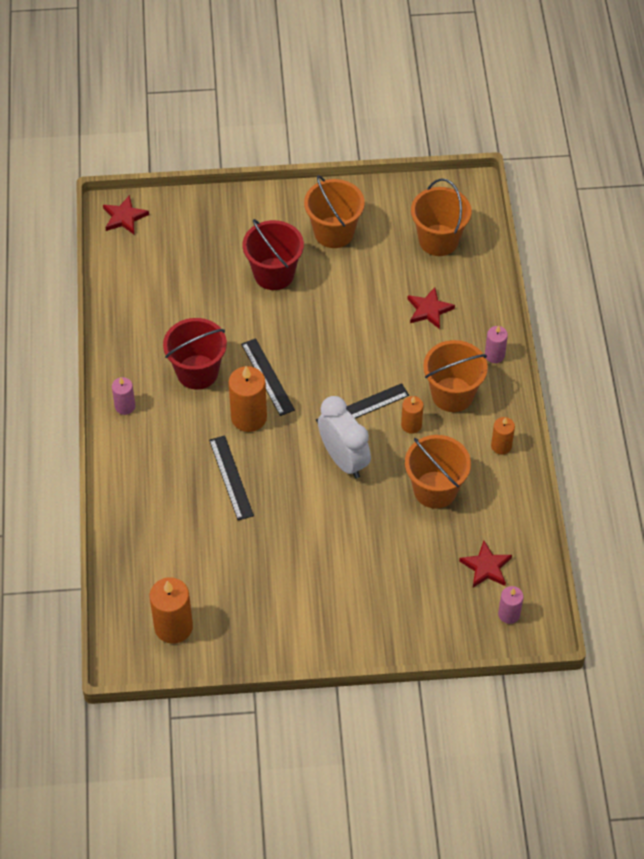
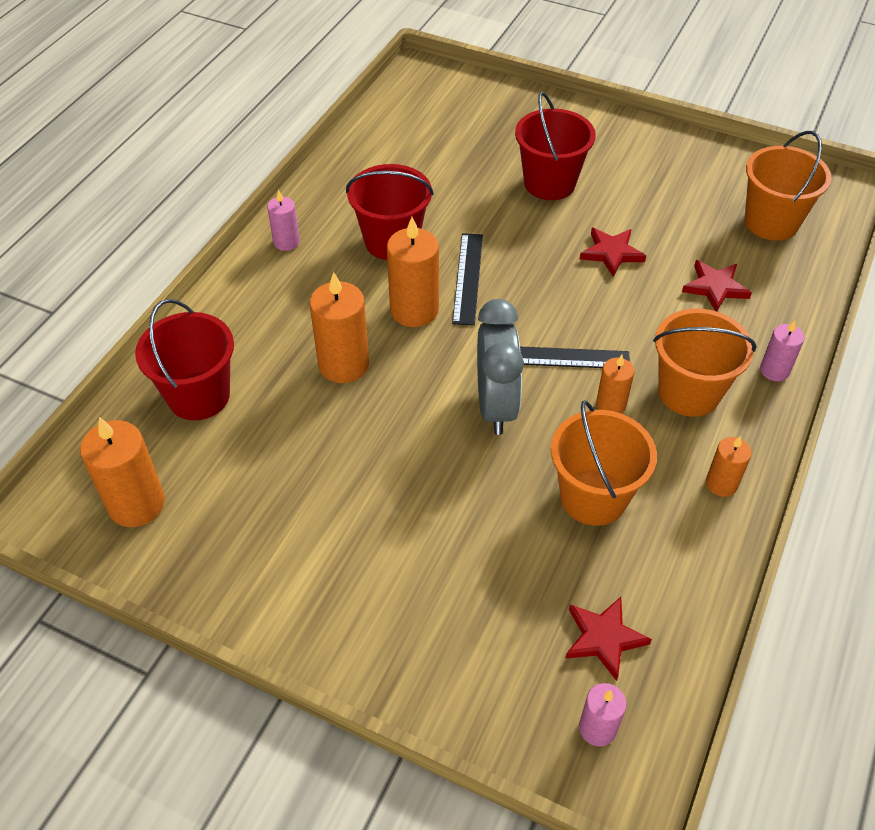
camera: 30 degrees right, 5 degrees down
(124, 217) = (428, 80): red star -> red star (611, 253)
(155, 543) = (199, 396): none -> red bucket
(231, 477) = (343, 364): black ruler -> orange candle
(334, 232) = (647, 170): orange bucket -> none
(344, 459) = (496, 406): white clock -> grey clock

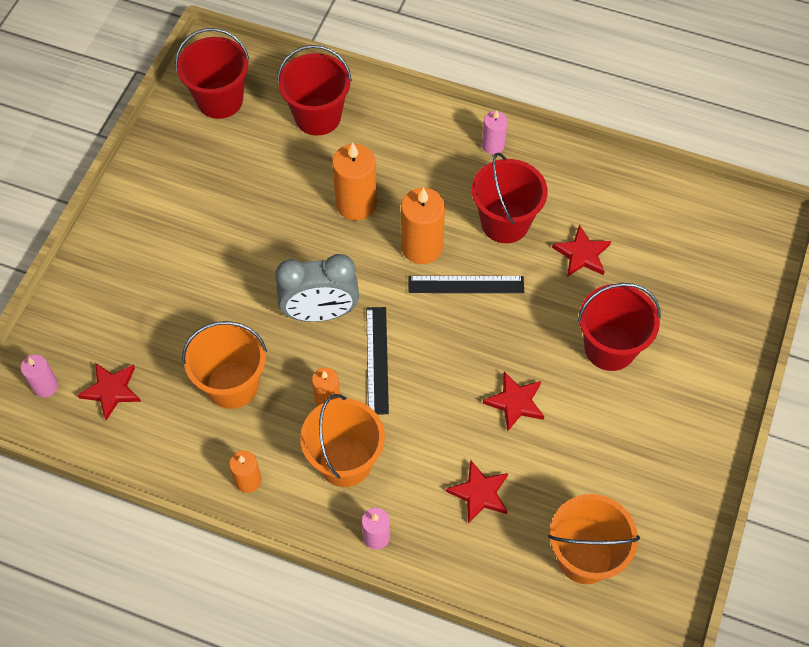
camera: 85 degrees right, 10 degrees up
(136, 504) = (220, 100): orange candle -> red bucket
(440, 190) = (582, 254): none -> red star

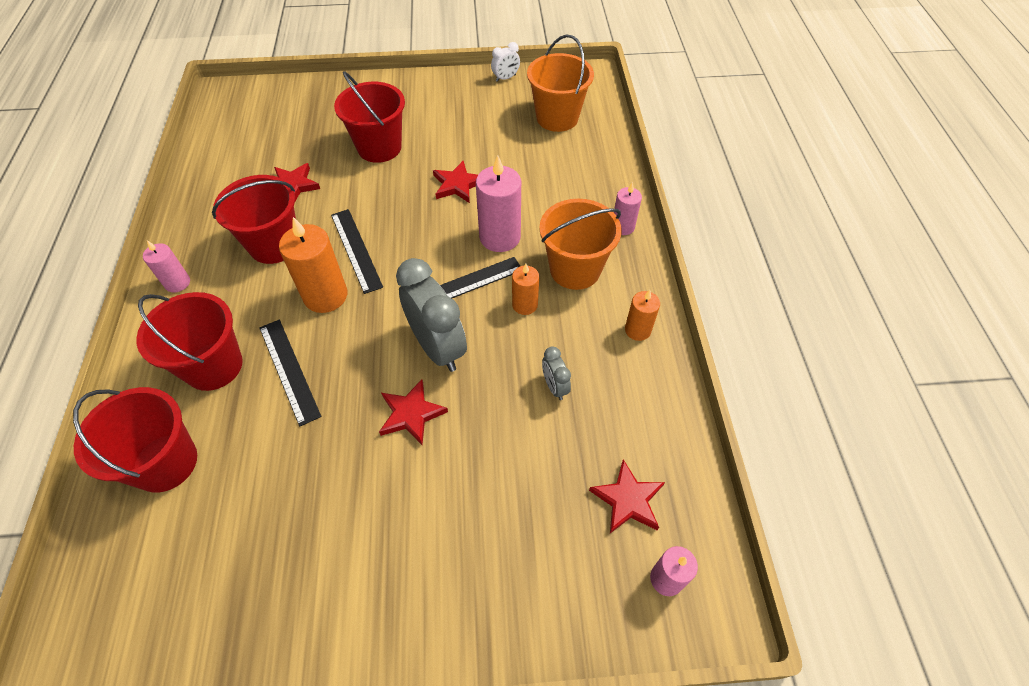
camera: 115 degrees left, 5 degrees down
(220, 100) = (155, 601): red bucket -> red bucket (214, 366)
(232, 385) = (554, 386): orange bucket -> grey clock
(356, 204) = (289, 370): orange candle -> black ruler
(421, 412) = (500, 237): none -> pink candle
(479, 493) = (547, 181): red star -> red star (411, 414)
(690, 531) = (505, 78): none -> white clock

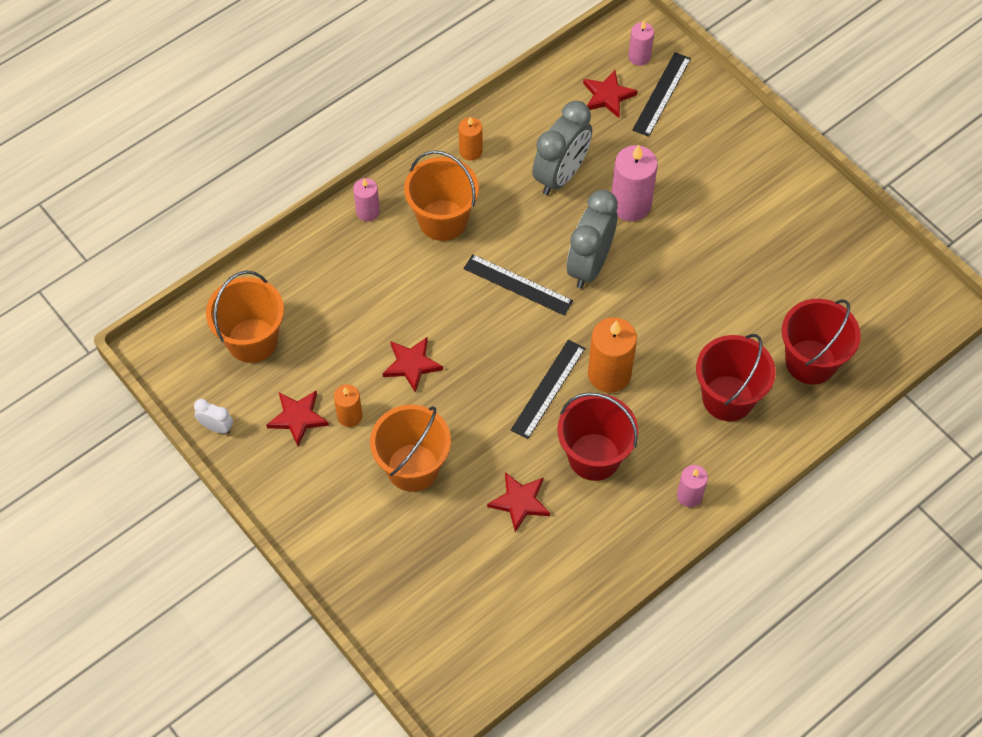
camera: 125 degrees left, 5 degrees up
(289, 370) = (688, 345): black ruler -> black ruler (661, 94)
(379, 147) = (413, 467): red bucket -> orange bucket
(411, 414) = (653, 245): red star -> red star (298, 417)
(500, 237) = (449, 292): pink candle -> pink candle (630, 205)
(525, 305) = (505, 233): orange candle -> orange candle (349, 416)
(554, 386) = (561, 175): grey clock -> grey clock, size x2.13

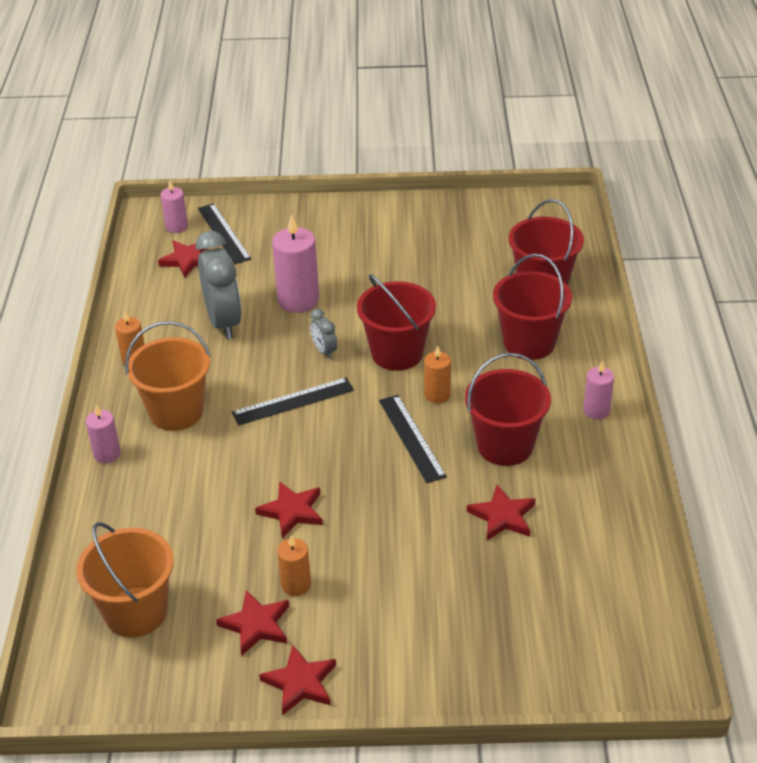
camera: 50 degrees left, 20 degrees down
(216, 427) = (196, 697): white clock -> none
(273, 478) = (300, 683): none -> red star
(413, 467) = (396, 569): orange bucket -> none
(589, 265) = (324, 351): grey clock -> grey clock, size x0.47
(609, 374) = (437, 395): orange candle -> orange candle, size x0.58
(631, 315) = (397, 353): none -> red bucket

